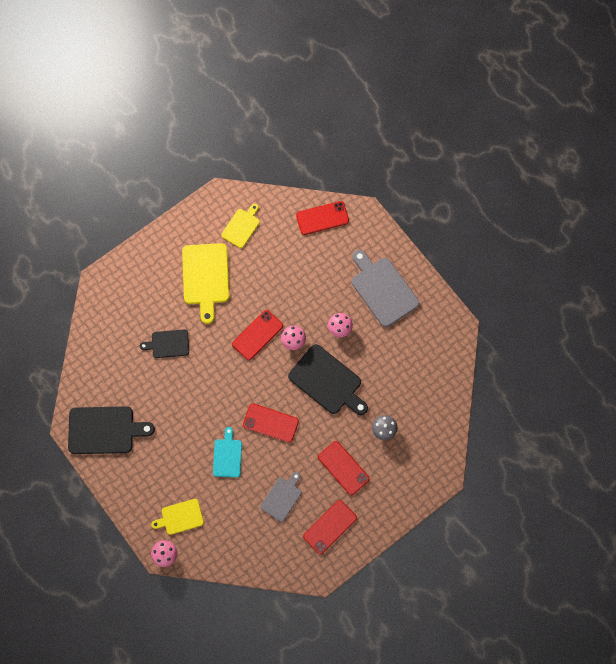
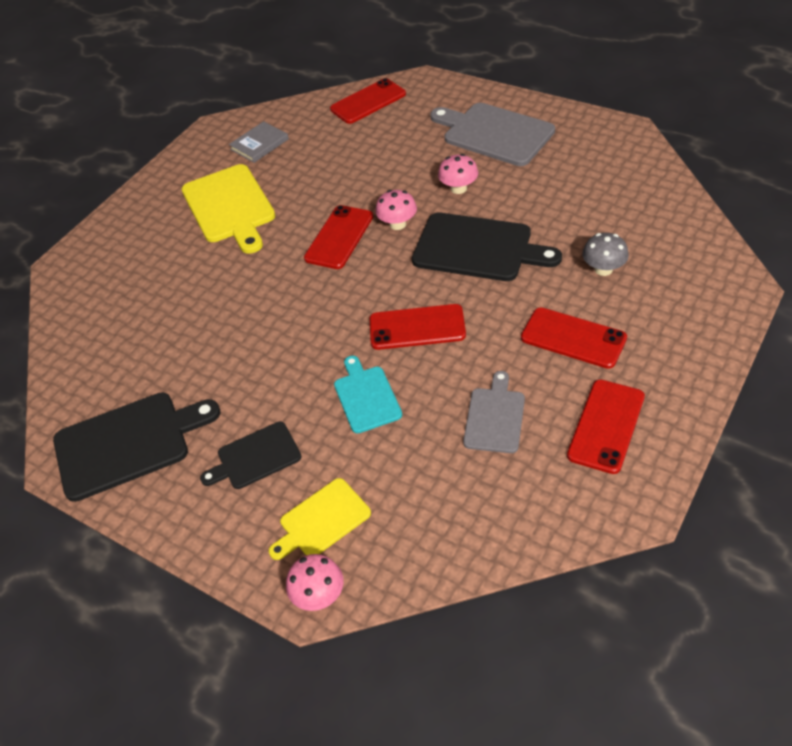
camera: 15 degrees left, 25 degrees down
(168, 344) = (201, 295): black cutting board -> black cutting board (255, 457)
(241, 226) = (259, 144): yellow cutting board -> grey book

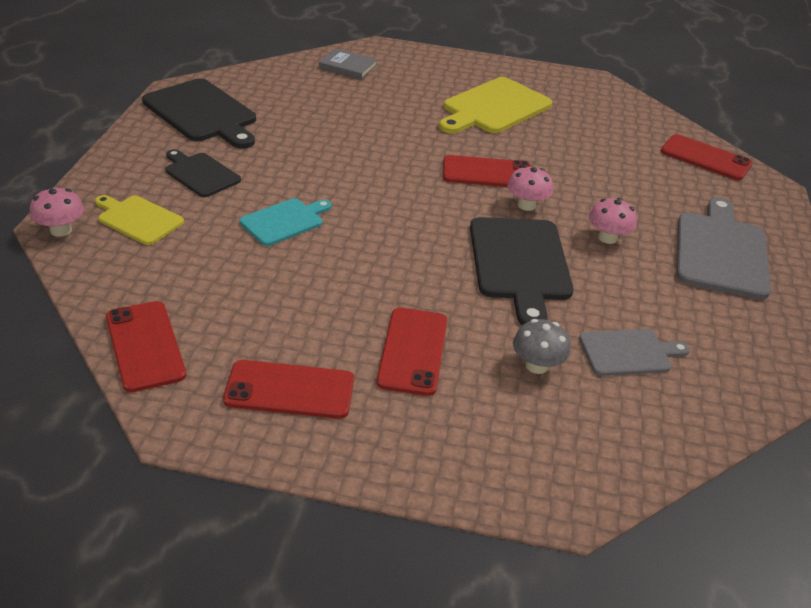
camera: 60 degrees right, 10 degrees down
(259, 144) = (590, 107): grey book -> grey book (348, 66)
(417, 327) = (384, 238): red phone -> red phone (144, 346)
(495, 417) = (281, 305): grey cutting board -> grey cutting board (628, 352)

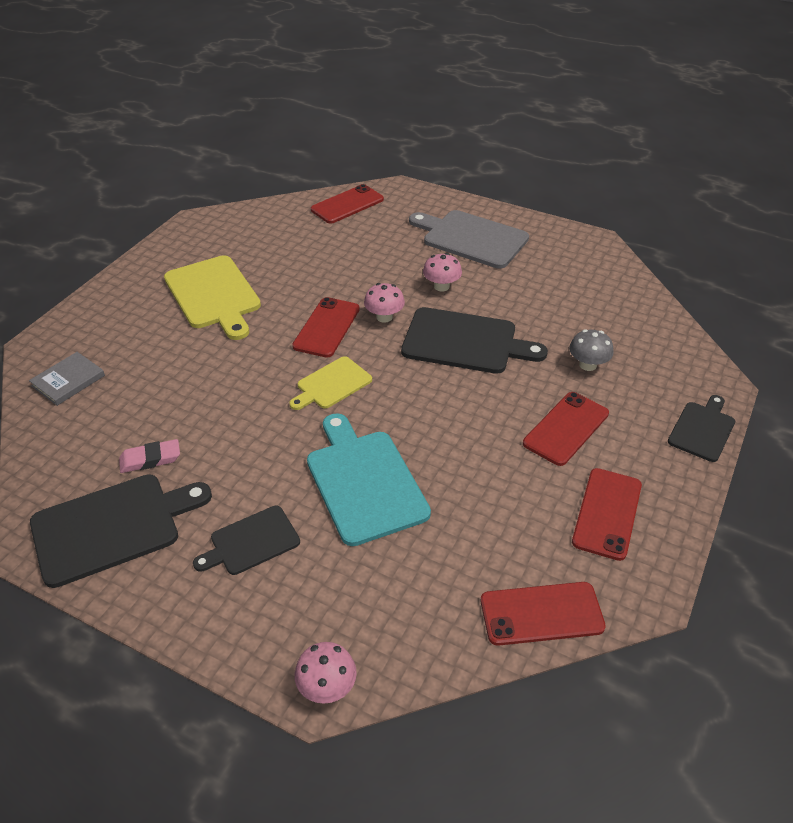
camera: 70 degrees left, 5 degrees up
(138, 219) = (325, 607): yellow cutting board -> yellow cutting board (332, 384)
(276, 115) = (150, 459): none -> pink eraser
(284, 221) = (364, 482): turquoise cutting board -> turquoise cutting board, size x1.71
(413, 351) = (566, 428): red phone -> red phone turned 75 degrees counterclockwise
(466, 481) = (702, 429): none -> black cutting board
(628, 352) = (578, 316): grey cutting board -> none

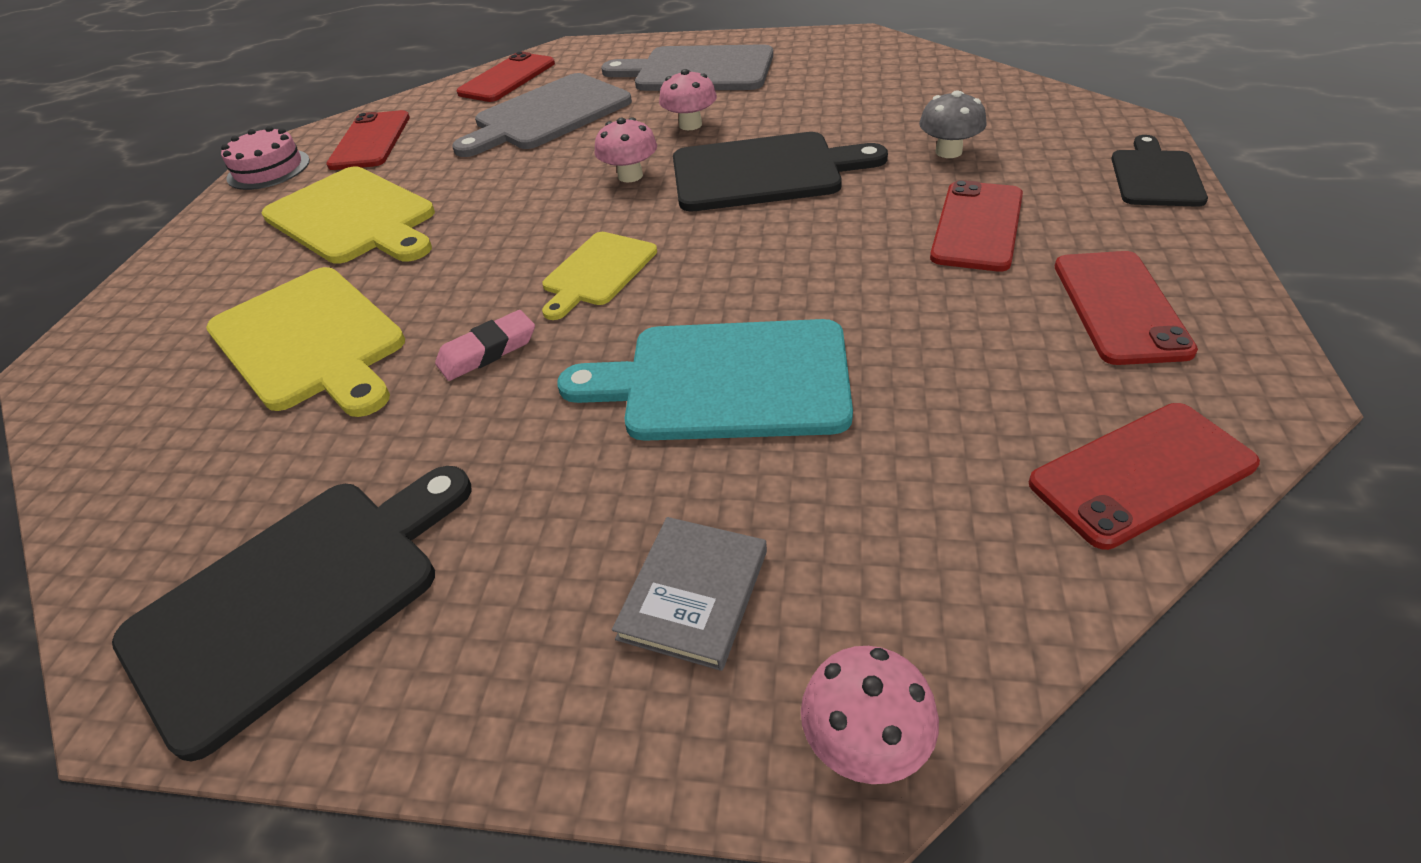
camera: 15 degrees left, 0 degrees up
(68, 380) = (135, 392): grey book -> grey book (693, 594)
(150, 459) = (332, 463): pink eraser -> pink eraser (487, 351)
(163, 378) = (310, 341): none -> yellow cutting board
(178, 238) = (268, 169): none -> pink cake
(251, 542) = (579, 533): black cutting board -> none
(326, 327) = (551, 209): red phone -> red phone (370, 141)
(358, 247) = (548, 115): none -> grey cutting board
(364, 482) = (725, 381): turquoise cutting board -> turquoise cutting board turned 45 degrees counterclockwise

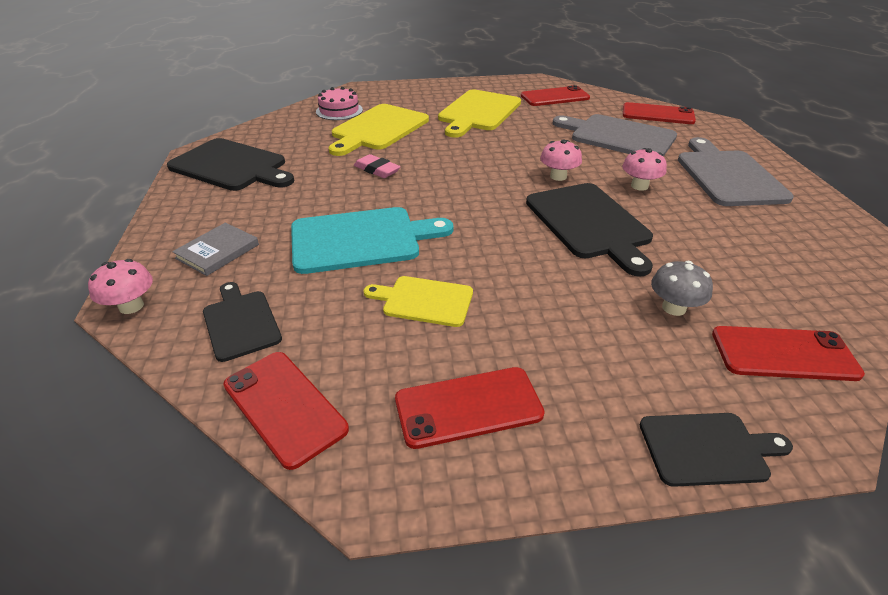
camera: 70 degrees right, 5 degrees down
(268, 169) = (513, 82): pink cake -> pink cake (339, 111)
(597, 272) = (450, 185): yellow cutting board -> yellow cutting board (424, 301)
(693, 594) = (217, 251): grey book -> grey book turned 60 degrees counterclockwise
(725, 381) = (361, 239): turquoise cutting board -> turquoise cutting board turned 90 degrees clockwise
(940, 538) = (240, 322): none -> black cutting board
(977, 226) = (559, 327): red phone -> red phone (783, 353)

